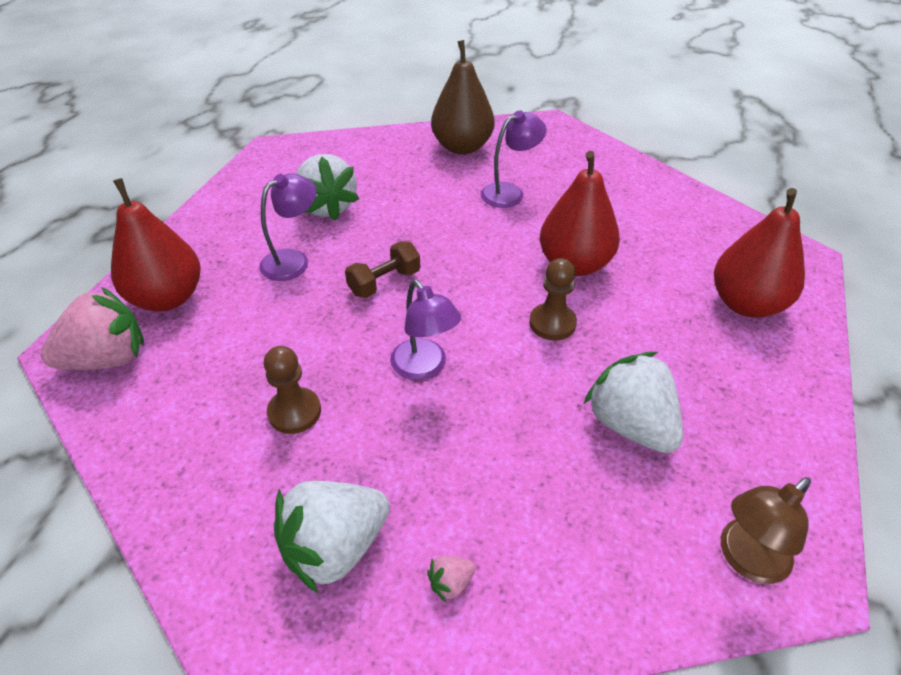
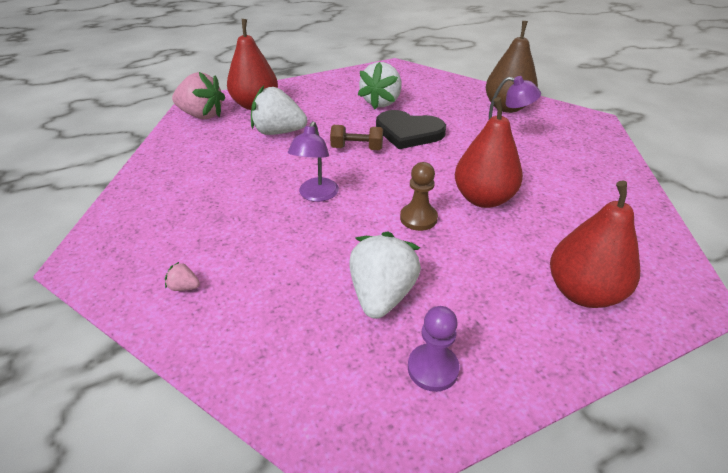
camera: 45 degrees right, 5 degrees down
(293, 260) = (329, 117): purple lamp -> none
(294, 412) = (234, 176): brown pawn -> none
(335, 547) = (167, 237): white strawberry -> white strawberry (278, 132)
(409, 230) = (408, 132): none -> black heart
(746, 559) = (336, 411): brown lamp -> none
(750, 456) = (433, 368): none -> purple pawn

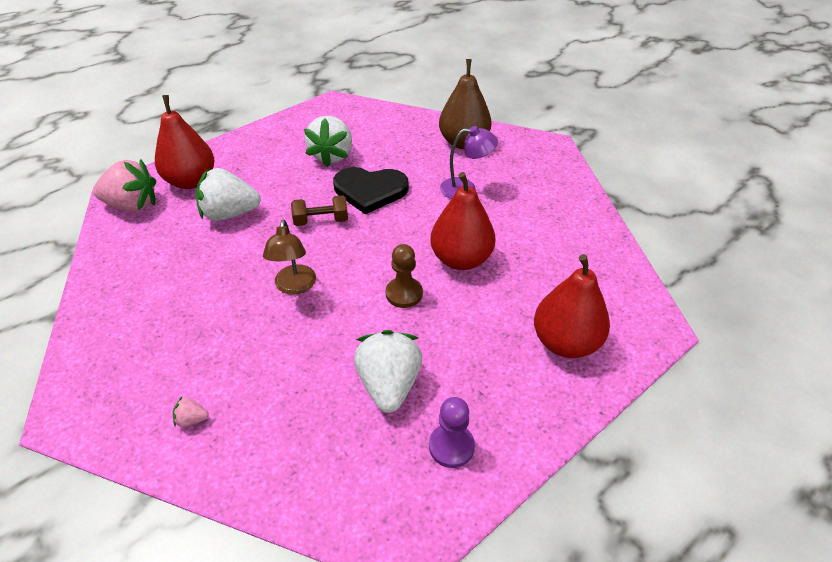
camera: 15 degrees left, 5 degrees up
(316, 195) = (294, 286): purple lamp -> brown lamp

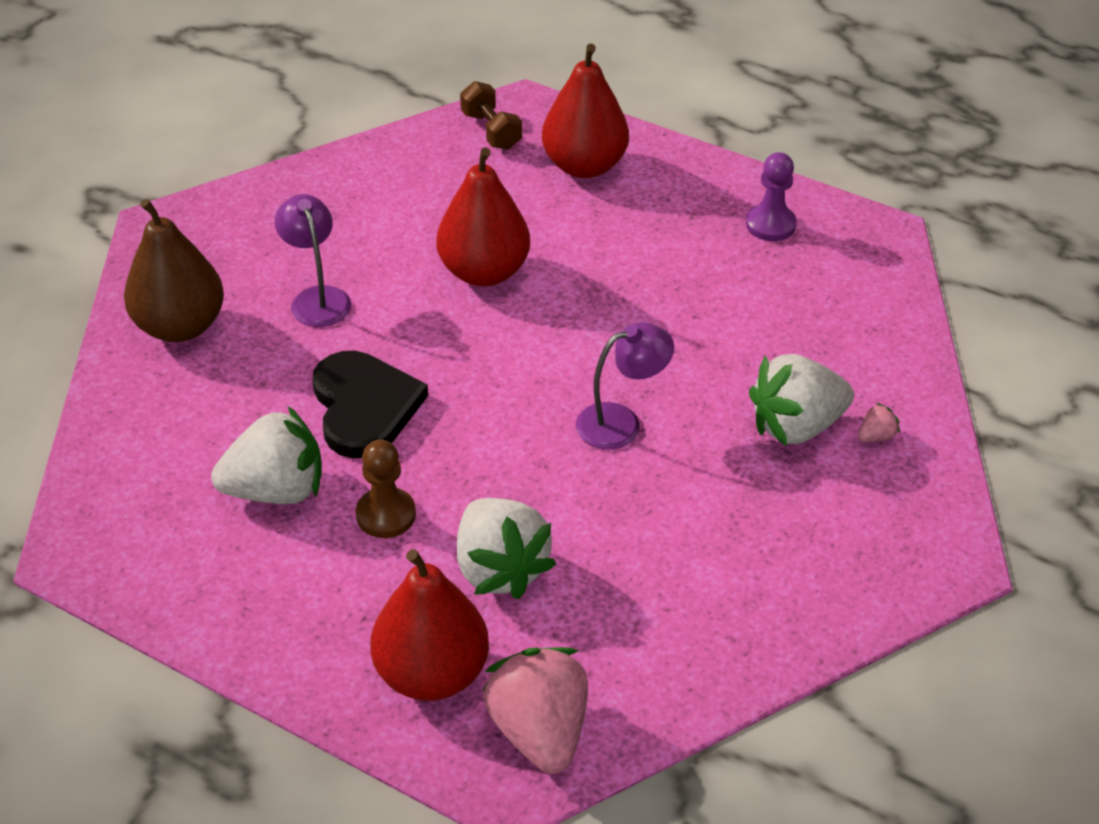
camera: 110 degrees left, 0 degrees up
(192, 419) = (876, 436): pink strawberry -> pink strawberry turned 105 degrees counterclockwise
(294, 286) = (621, 422): brown lamp -> purple lamp
(321, 221) = (466, 442): brown dumbbell -> brown dumbbell (491, 131)
(389, 384) = (725, 287): white strawberry -> white strawberry (796, 426)
(404, 294) = (577, 310): brown pawn -> brown pawn (386, 515)

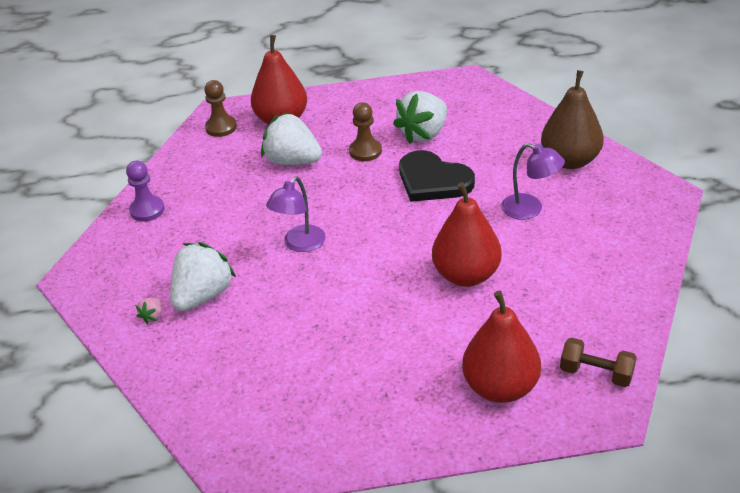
camera: 145 degrees right, 5 degrees down
(539, 730) = (221, 127): pink strawberry -> brown pawn
(770, 224) = (326, 423): purple pawn -> purple pawn (147, 210)

